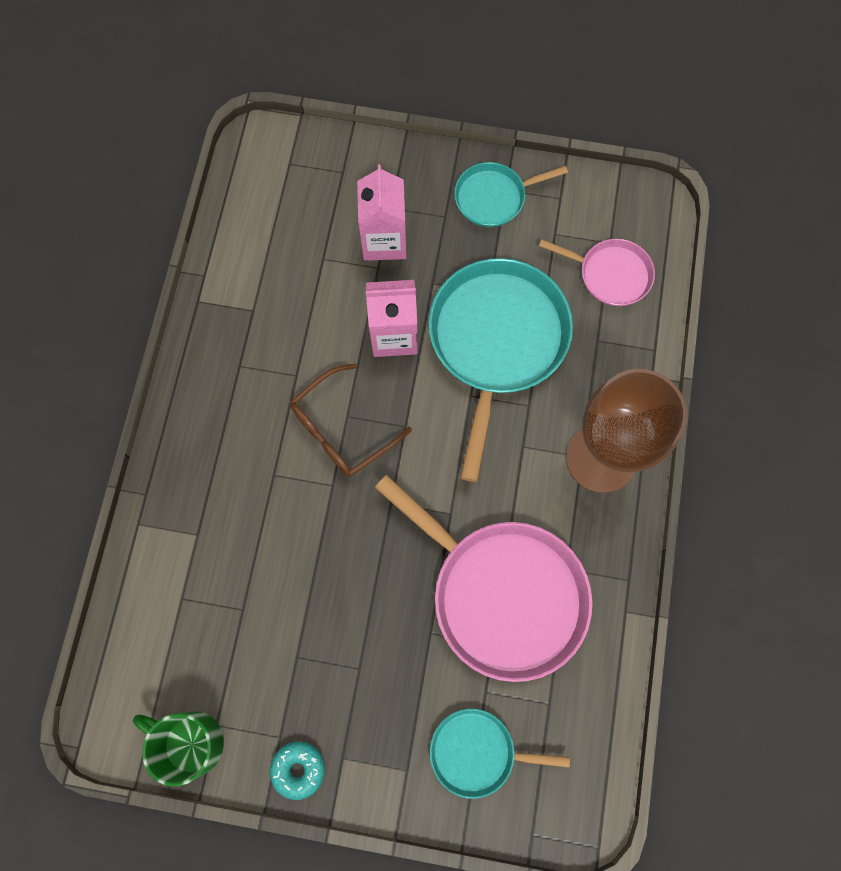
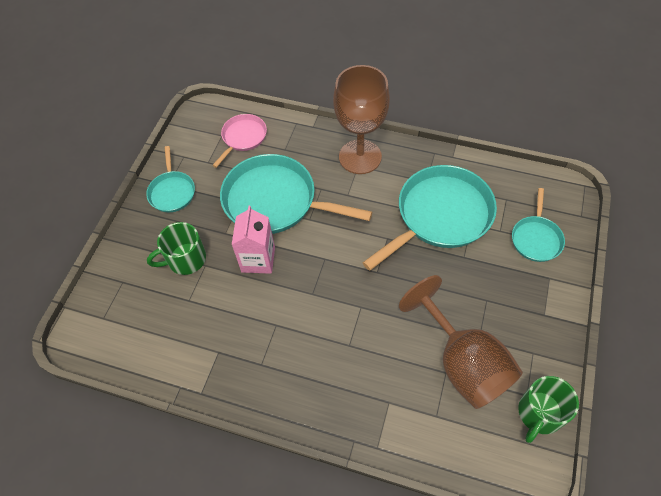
camera: 80 degrees left, 15 degrees down
(258, 633) = (463, 362): none -> brown goblet
(298, 769) = (553, 342): turquoise donut -> none
(342, 429) = (321, 297): brown glasses -> none
(384, 240) = (185, 259): pink carton -> green mug
(503, 594) = (440, 215): pink pan -> turquoise pan

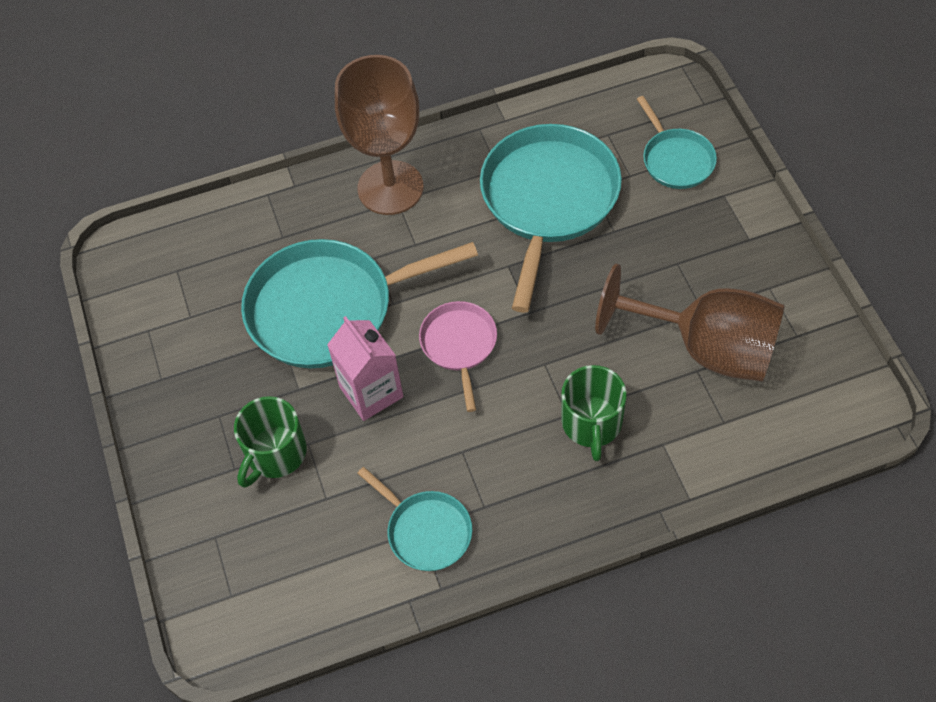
camera: 35 degrees left, 0 degrees up
(172, 192) = (176, 384): turquoise pan -> turquoise pan (426, 531)
(243, 137) = (210, 255): pink pan -> pink pan (459, 345)
(539, 413) = (823, 345): green mug -> green mug (591, 424)

